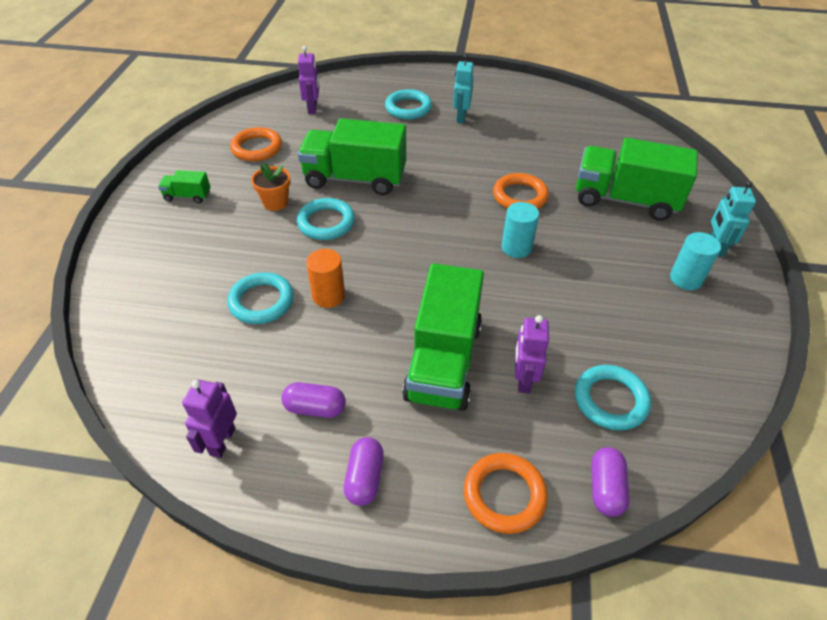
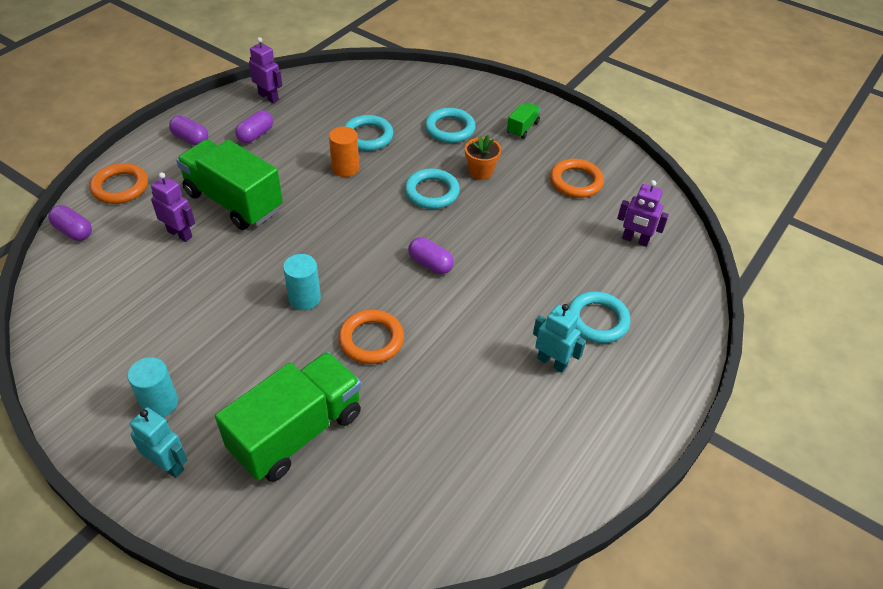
camera: 115 degrees right, 0 degrees up
(355, 179) = (483, 230): green truck -> none
(418, 194) = (430, 264): none -> purple capsule
(610, 400) = (118, 270): turquoise ring -> turquoise ring (449, 129)

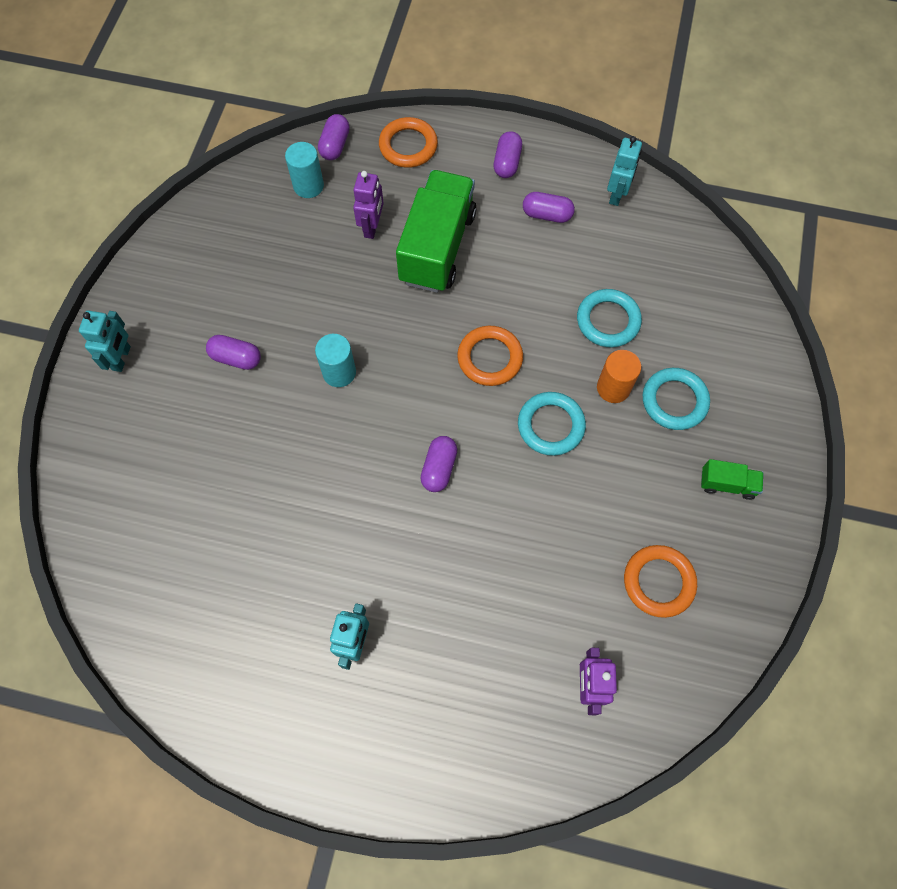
camera: 70 degrees right, 20 degrees up
(160, 403) = (177, 319): turquoise cylinder -> turquoise cylinder (308, 186)
(238, 367) = (236, 358): none -> purple capsule
(268, 97) = (617, 194): purple robot -> turquoise robot
(297, 432) = (186, 439): green truck -> none
(345, 168) = (542, 323): orange cylinder -> orange cylinder (613, 388)
(371, 340) = (313, 455): orange ring -> orange ring (490, 358)
(480, 172) = (615, 464): orange flower pot -> none
(597, 320) = (434, 674): turquoise ring -> none

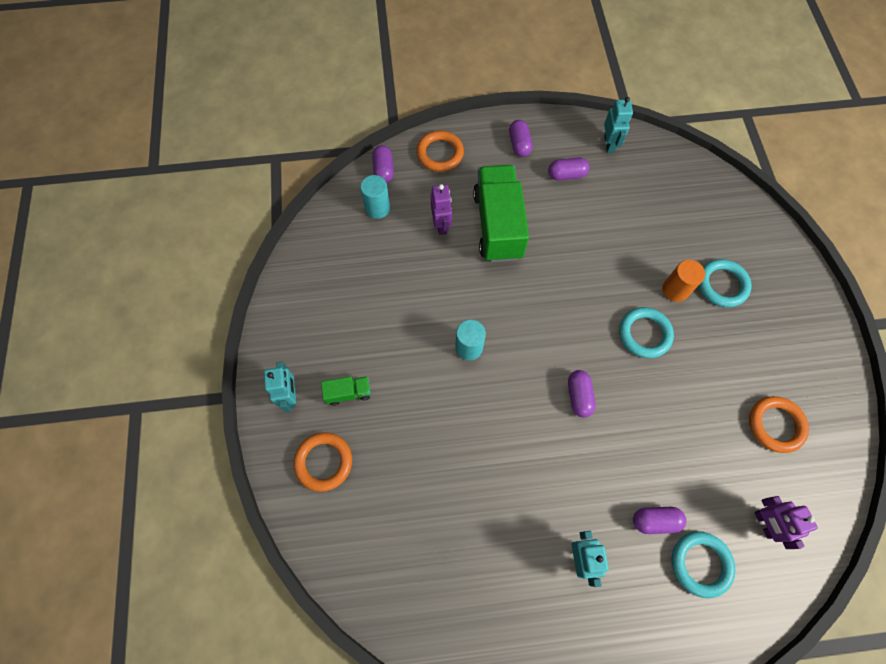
camera: 20 degrees left, 0 degrees up
(236, 358) = (383, 363): purple capsule -> purple capsule (655, 520)
(490, 358) = (576, 297): orange ring -> orange ring (323, 462)
(608, 321) = (647, 240): turquoise ring -> turquoise ring (700, 564)
(727, 484) = (787, 334): green truck -> green truck (348, 393)

